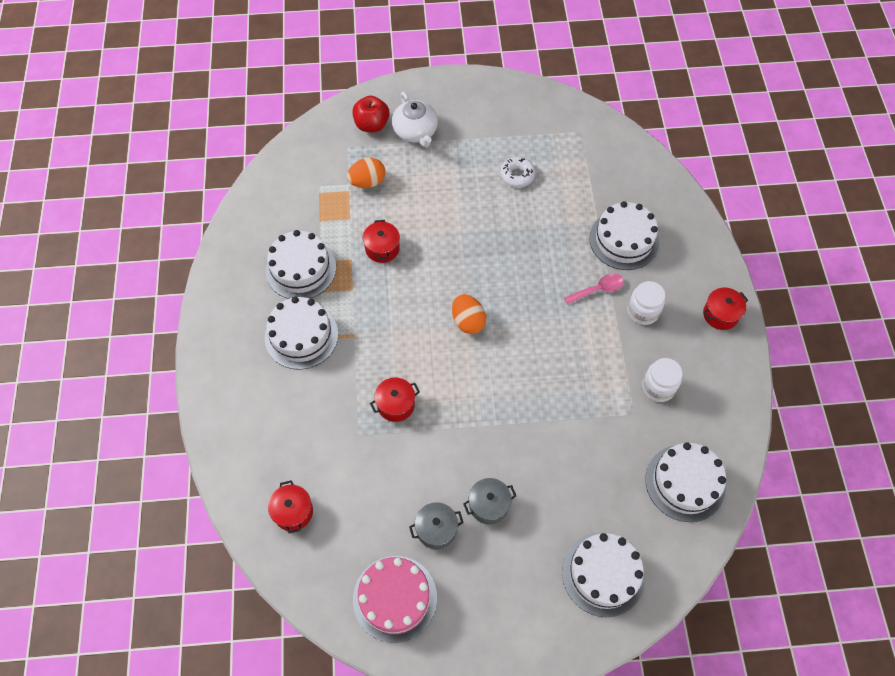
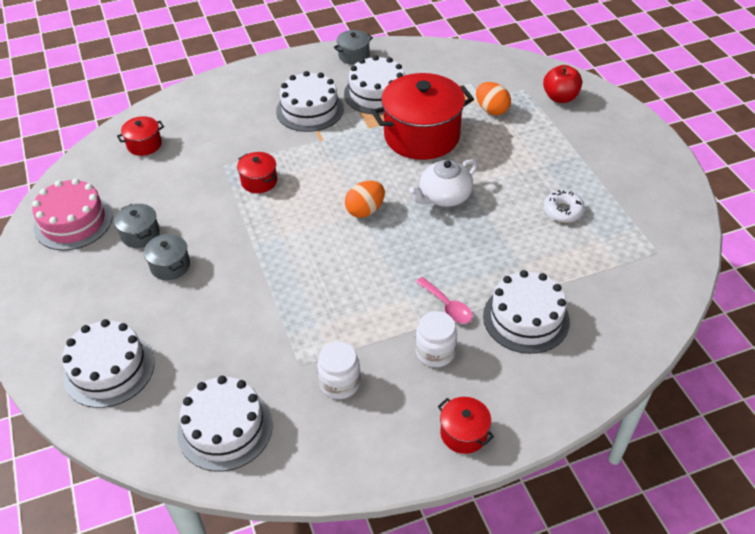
camera: 75 degrees right, 15 degrees down
(226, 274) = (354, 56): none -> grey pot
(382, 248) = (421, 136): red pot -> red pot, size x2.20
(415, 131) = (571, 127): white teapot -> white teapot (444, 196)

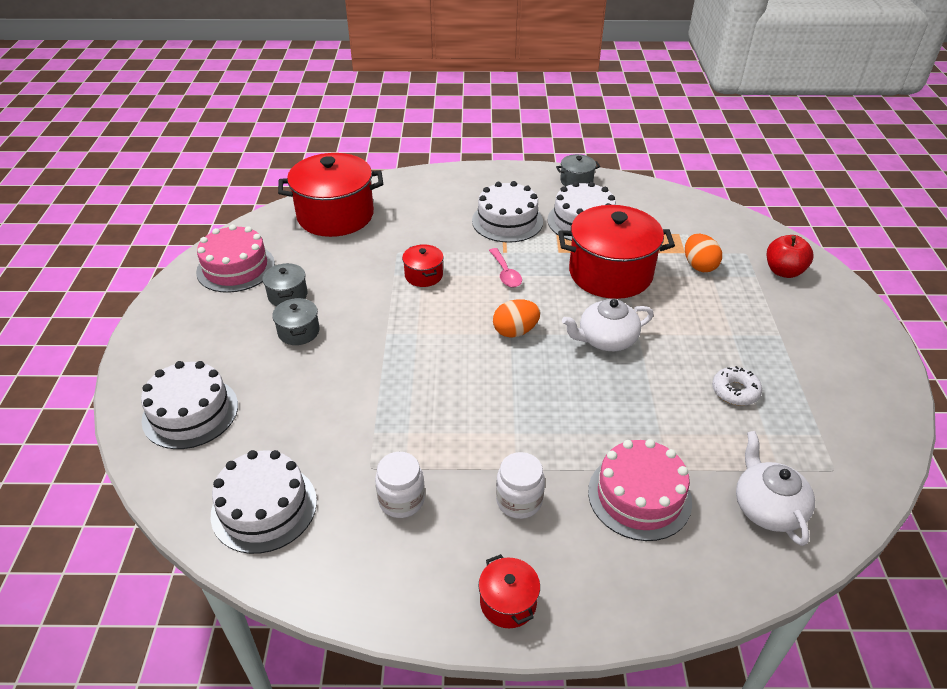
camera: 20 degrees right, 5 degrees down
(144, 145) = (335, 215): red pot -> red pot, size x2.20
(447, 306) = (555, 455): pink spoon -> pink spoon (505, 273)
(526, 318) = (639, 496): white cake -> pink cake
(622, 297) = (767, 508): none -> white teapot

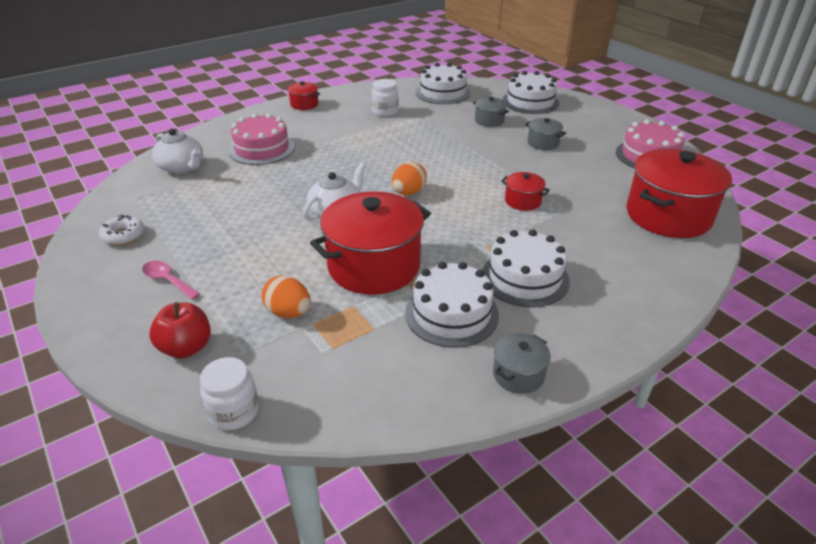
camera: 145 degrees right, 5 degrees down
(287, 295) = (586, 156): grey pot -> grey pot (489, 121)
(505, 273) = (464, 228): pink spoon -> pink spoon (168, 280)
(519, 501) = (327, 128): white jar -> white jar (234, 412)
(735, 391) = (217, 216): white donut -> white donut (123, 235)

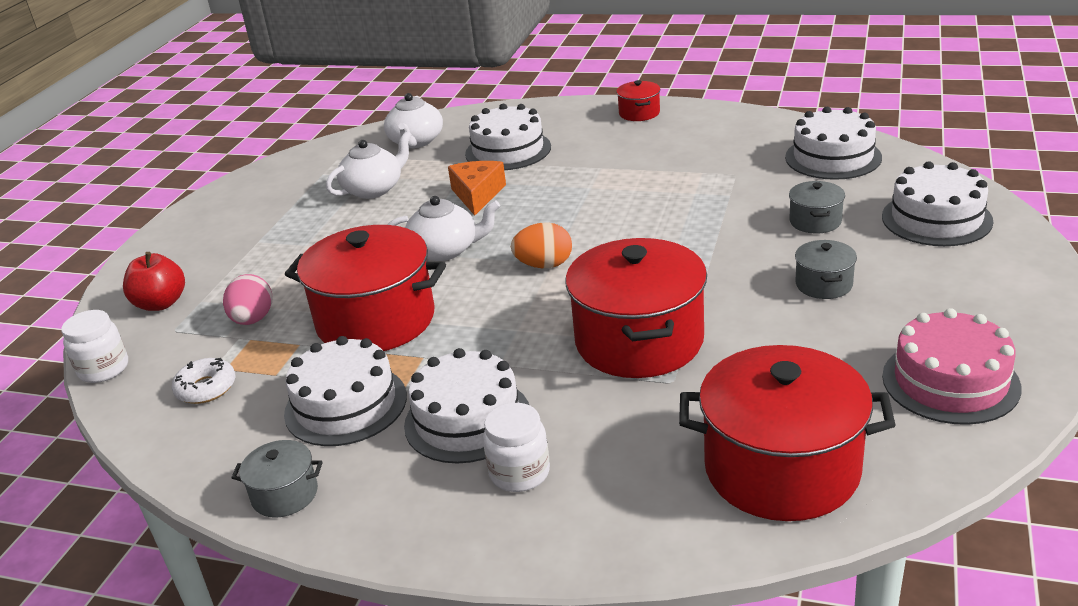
camera: 55 degrees right, 5 degrees down
(123, 235) = (278, 188): white donut -> white donut (206, 388)
(168, 280) = (238, 243): pink spoon -> none
(210, 204) = (374, 189): none -> white teapot
(262, 149) = (508, 150): pink cake -> white cake
(288, 313) = (253, 319): orange egg -> pink egg
(293, 178) = (477, 195): none -> orange cheese
(385, 112) = (708, 156): white jar -> white jar (519, 473)
(522, 201) = (639, 341): red pot -> red pot, size x2.20

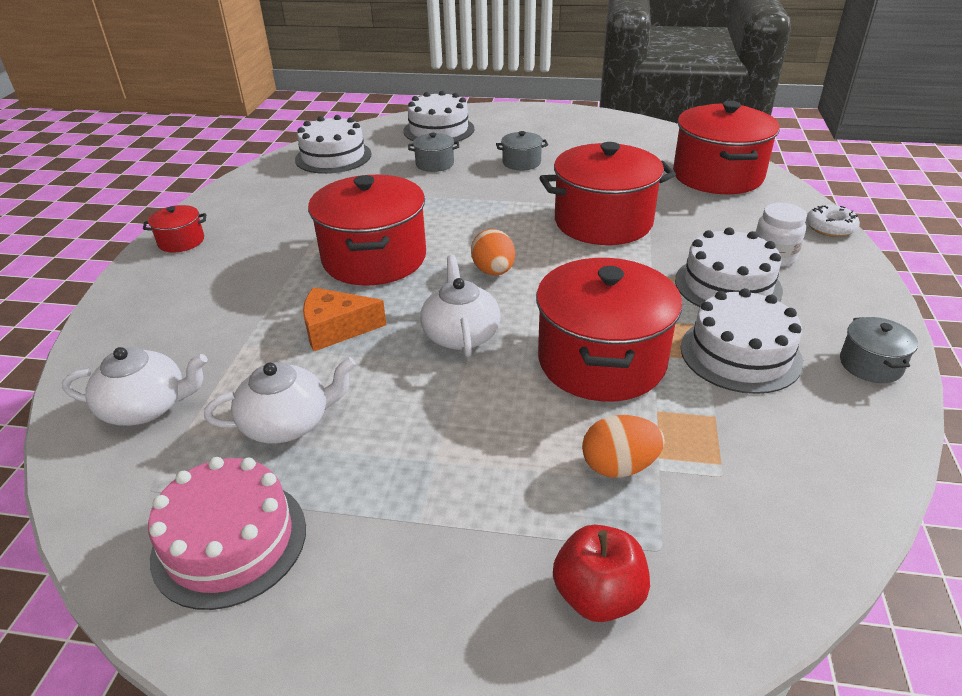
camera: 100 degrees left, 5 degrees up
(104, 369) = (772, 605): white jar -> none
(206, 388) = (762, 469): white donut -> white donut (830, 227)
(253, 319) = (619, 466): pink egg -> orange egg
(374, 189) = (287, 423): white teapot -> white teapot turned 120 degrees clockwise
(508, 150) = (226, 320): white cake -> none
(586, 201) = (374, 258): none -> red pot
(950, 381) = (619, 135): pink cake -> pink cake (229, 541)

